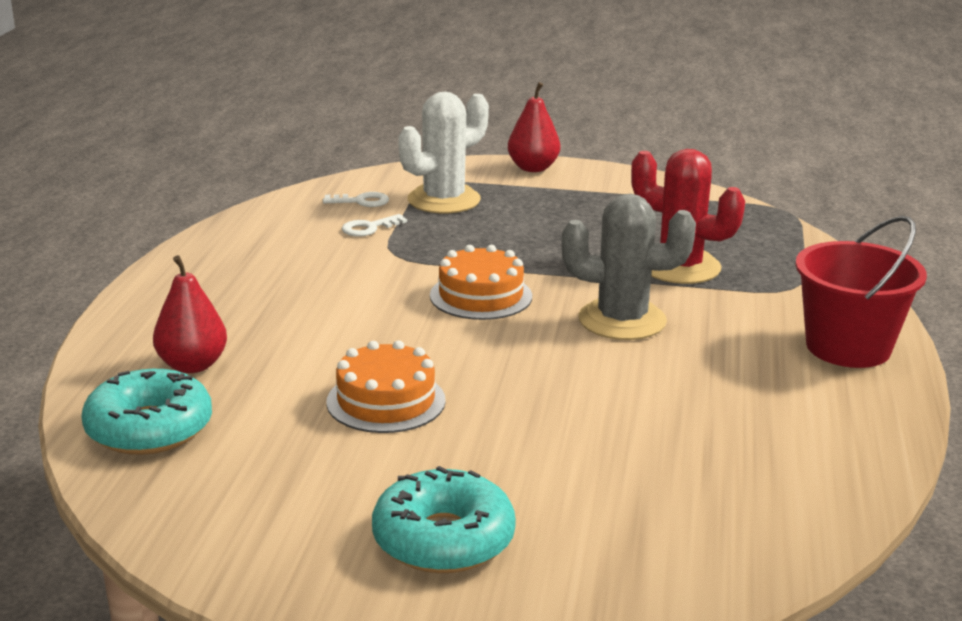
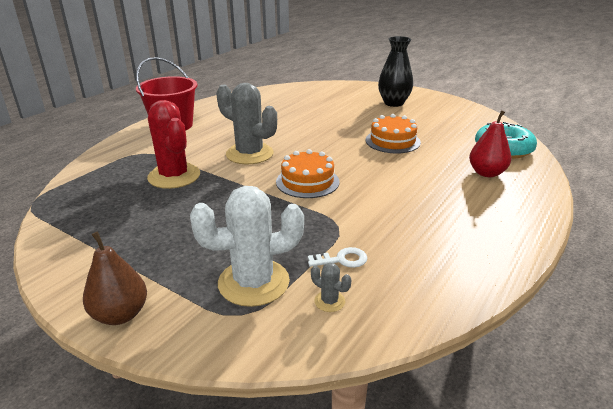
camera: 155 degrees left, 5 degrees up
(361, 201) = (329, 301): white key -> grey cactus
(443, 539) = (393, 103): turquoise donut -> black vase
(533, 168) = (120, 314): red pear -> brown pear

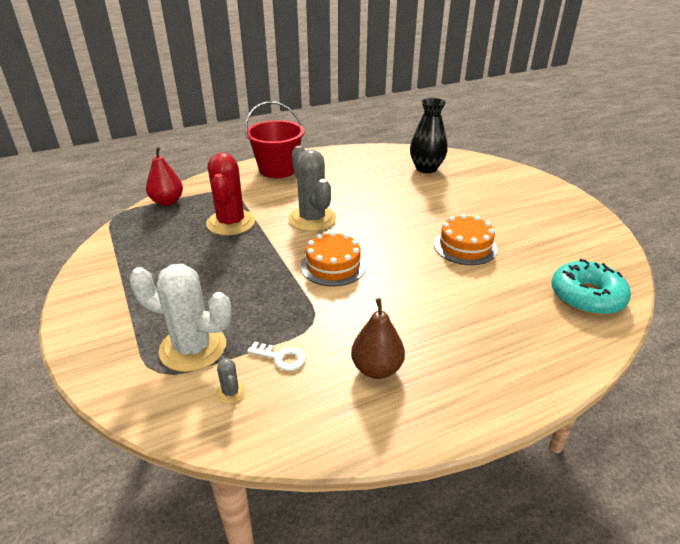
camera: 30 degrees right, 5 degrees up
(120, 314) = (85, 334): brown pear -> brown pear (377, 369)
(393, 103) = (518, 199): black vase -> black vase (426, 168)
(486, 173) = (529, 320): red pear -> red pear (167, 202)

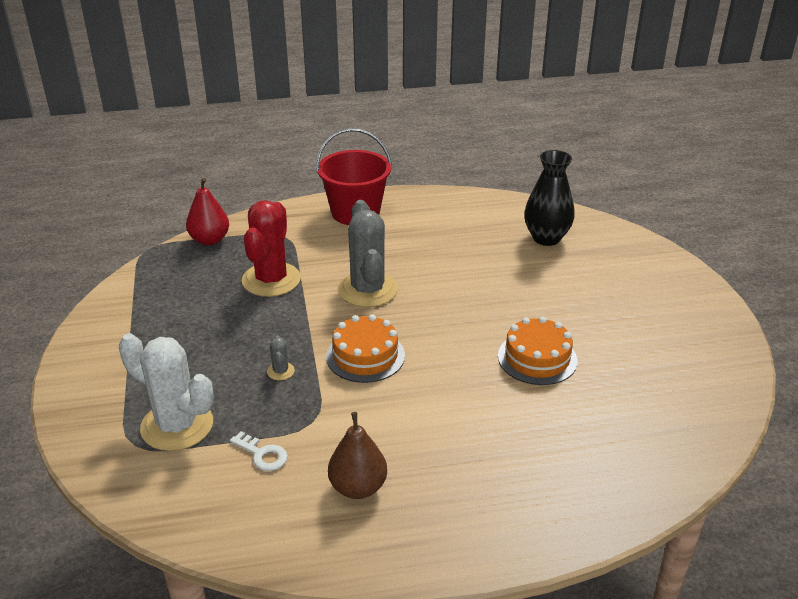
camera: 15 degrees right, 0 degrees up
(230, 392) = (197, 481): grey cactus -> grey cactus (280, 371)
(586, 296) = (653, 451): turquoise donut -> none

